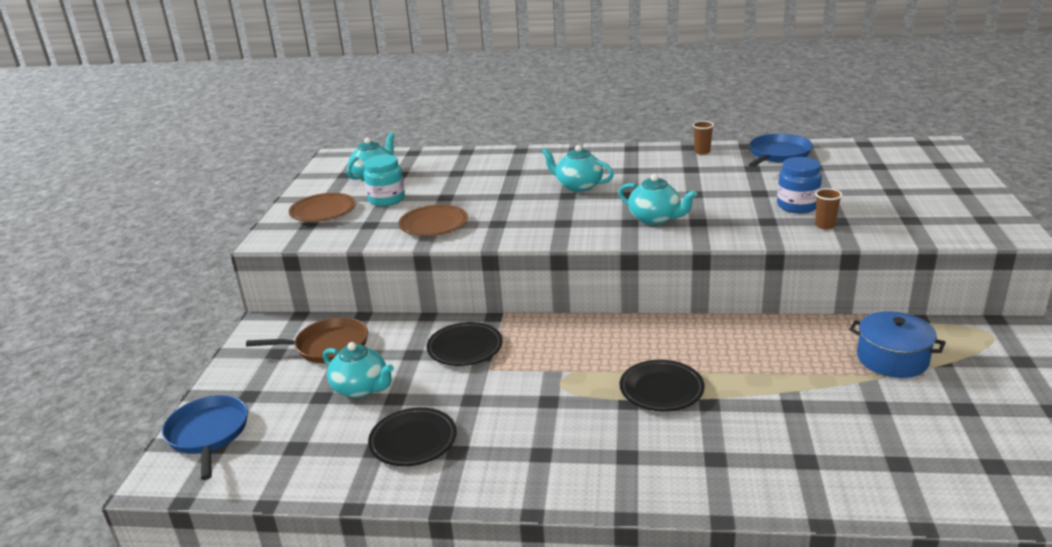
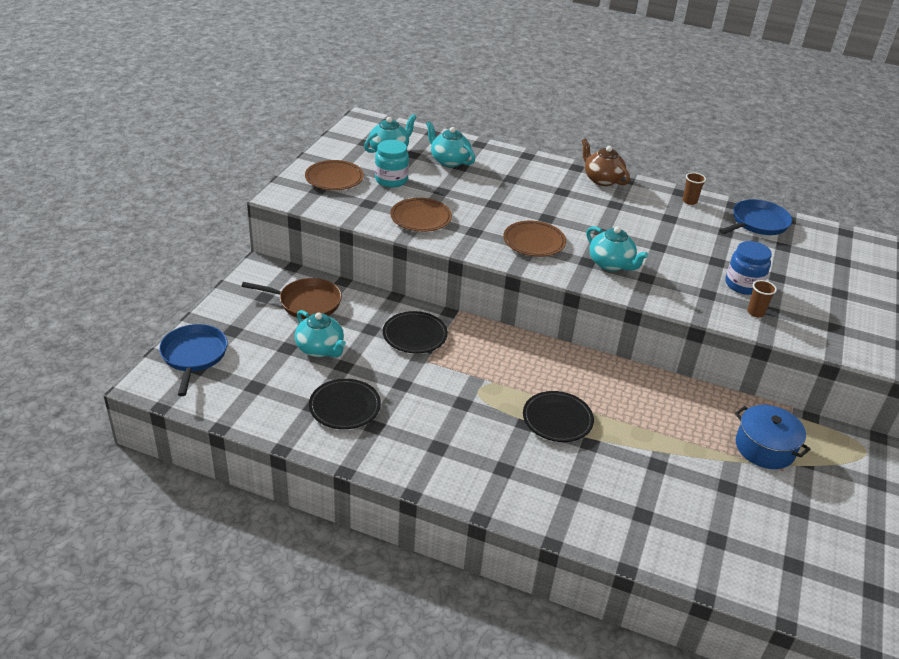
camera: 10 degrees right, 10 degrees up
(565, 218) = (534, 242): none -> brown plate
(578, 186) = (560, 210): turquoise teapot -> turquoise teapot (449, 161)
(606, 153) = (602, 179): none -> brown teapot

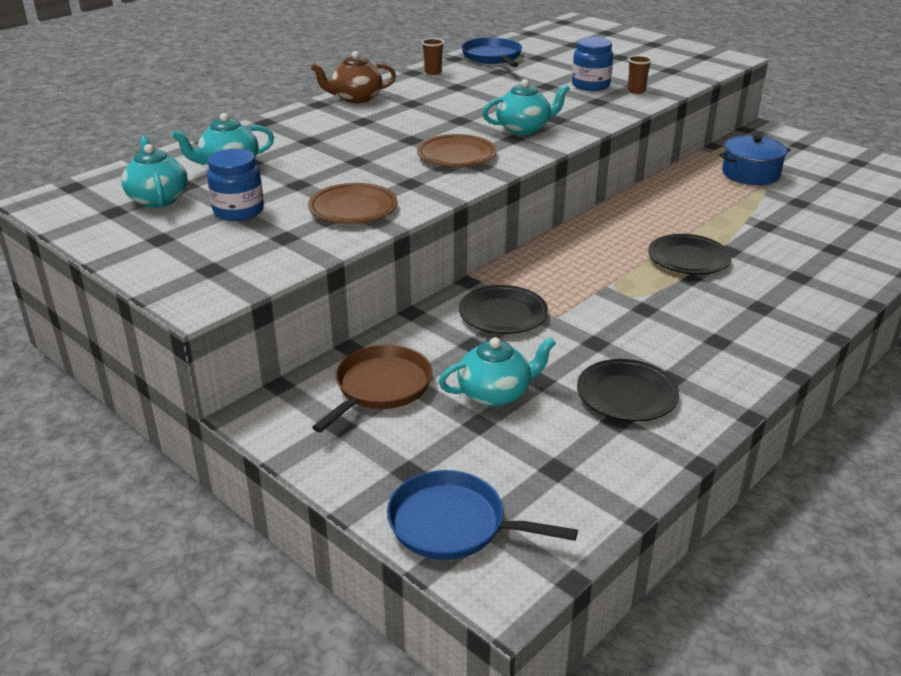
camera: 65 degrees left, 5 degrees down
(334, 178) = (192, 251): brown plate -> none
(391, 180) = (238, 211): turquoise jar -> blue jar

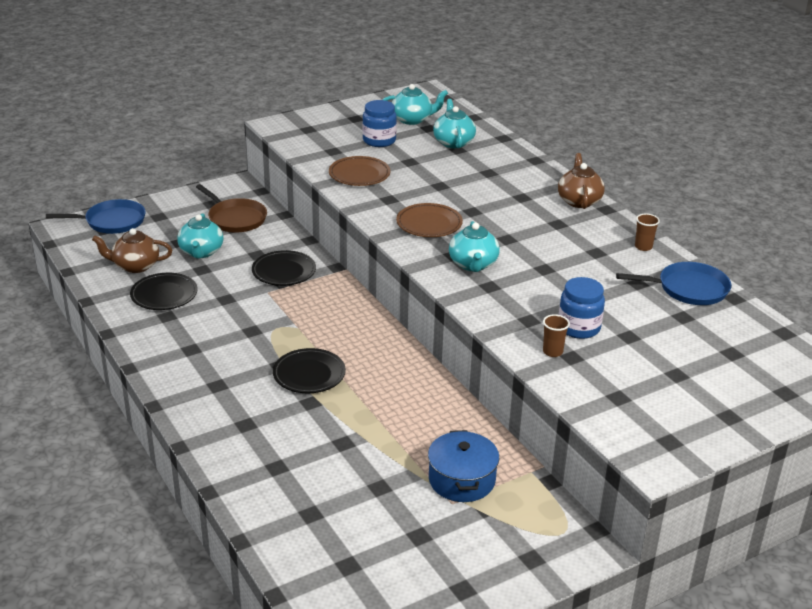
camera: 105 degrees right, 0 degrees up
(453, 524) = (112, 221): blue pan -> blue pan turned 45 degrees clockwise
(573, 447) = (135, 266): none -> brown teapot

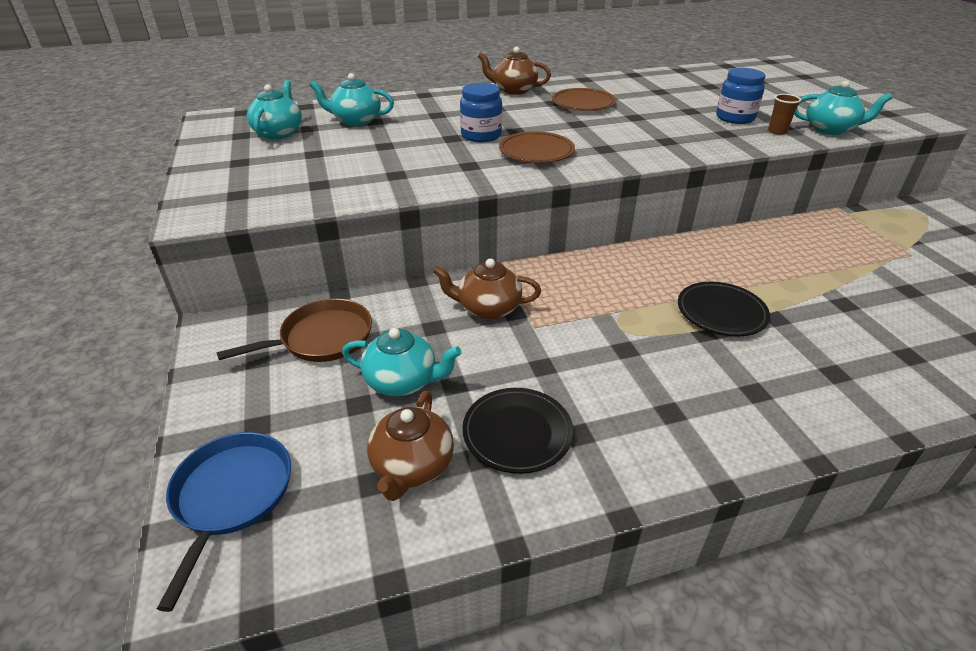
camera: 75 degrees left, 5 degrees up
(284, 272) = (488, 308): black plate -> brown teapot
(359, 175) = (398, 175): brown plate -> brown plate (583, 104)
(379, 140) = (316, 155): blue jar -> blue jar (481, 135)
(461, 480) = (875, 245): blue pot -> none
(473, 264) = (625, 142): turquoise teapot -> turquoise teapot (830, 129)
(643, 247) = (601, 82): brown cup -> none
(689, 289) = (668, 79): blue pan -> none

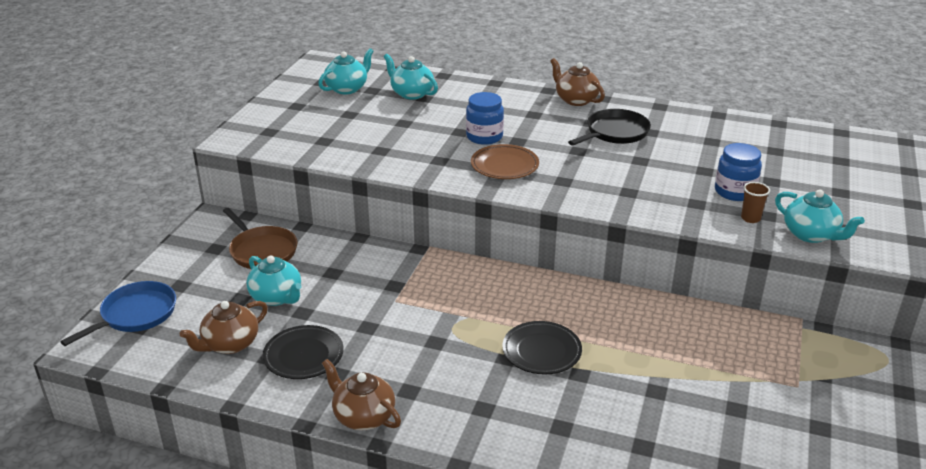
camera: 35 degrees right, 5 degrees down
(322, 338) = (262, 251): brown pan -> brown pan turned 45 degrees clockwise
(488, 308) = (381, 275): brown teapot -> brown teapot (363, 416)
(583, 104) = (615, 133): brown plate -> black pan

